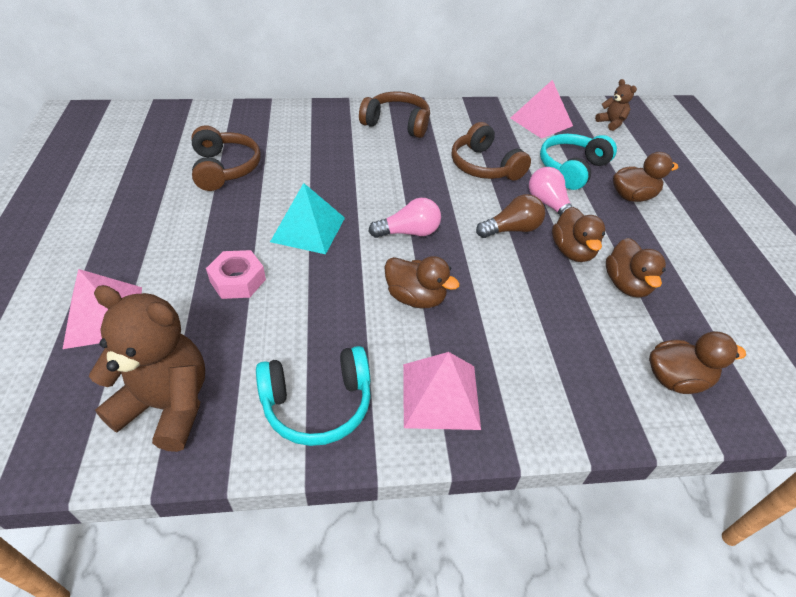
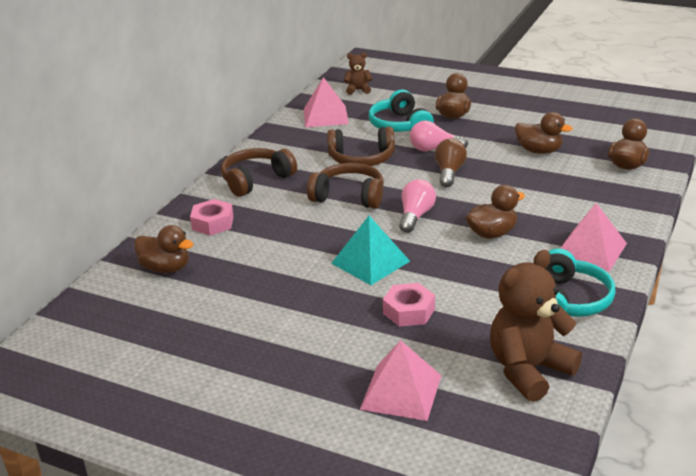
camera: 55 degrees left, 15 degrees down
(225, 168) = (233, 288): brown headphones -> brown headphones (349, 196)
(314, 126) = (212, 223): none -> pink nut
(572, 251) = (492, 158): brown duck -> brown duck (166, 268)

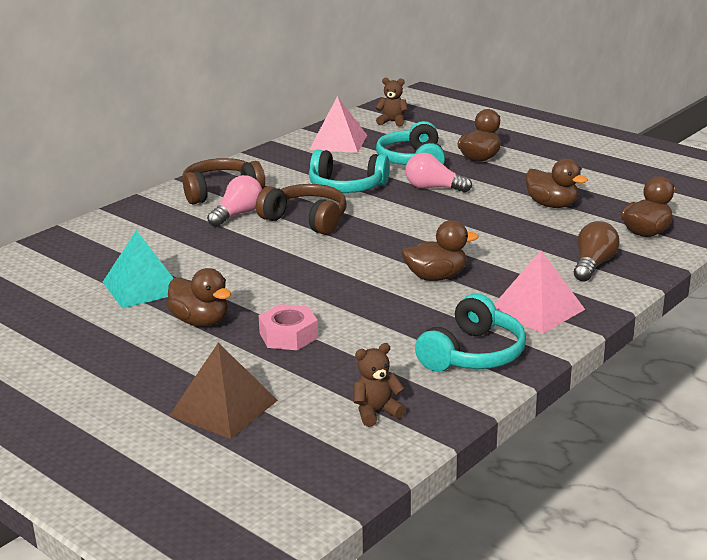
camera: 15 degrees right, 5 degrees down
(166, 268) = (71, 258): brown duck -> brown duck (201, 321)
(212, 223) = (147, 225): pink nut -> none
(361, 159) = (346, 187): brown headphones -> turquoise headphones
(370, 262) = (283, 284): turquoise pyramid -> turquoise pyramid (143, 287)
(401, 392) = (224, 407): pink pyramid -> brown pyramid
(415, 216) = (364, 248): pink light bulb -> pink light bulb (238, 214)
(449, 173) = (433, 212): brown light bulb -> brown light bulb (593, 265)
(529, 370) = (376, 412): brown teddy bear -> brown teddy bear, size x0.49

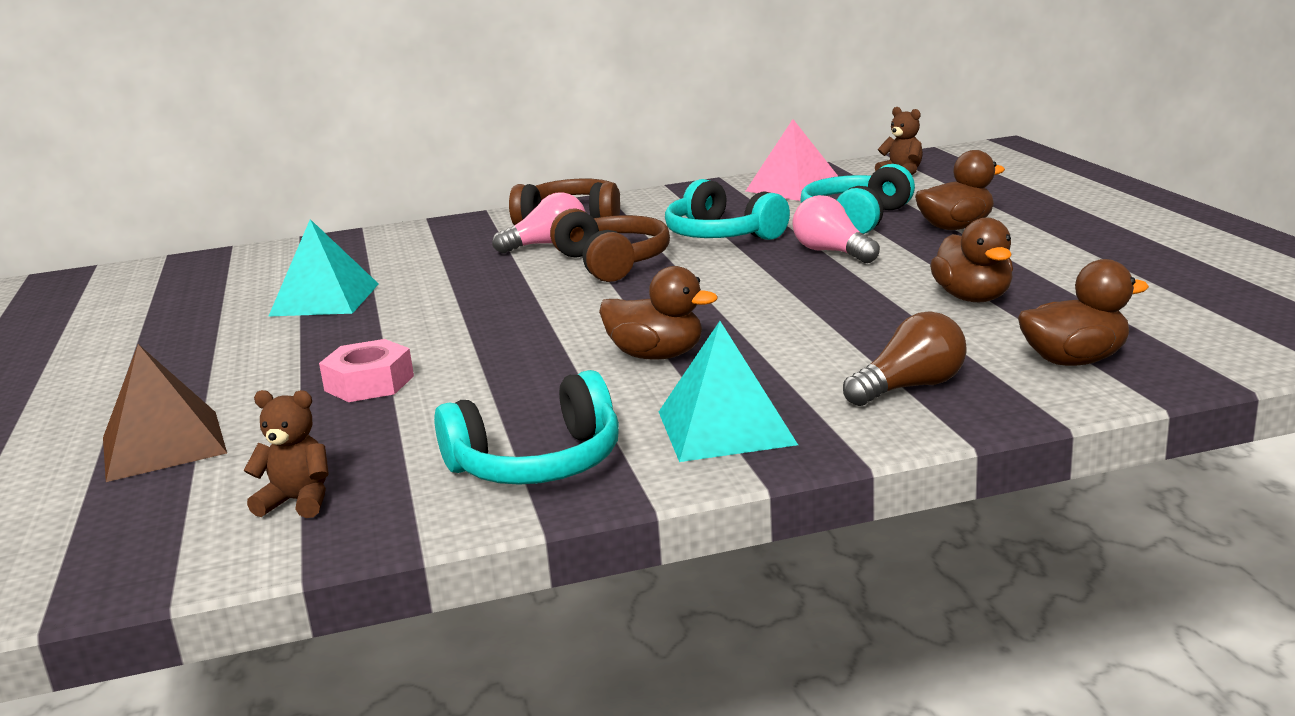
camera: 35 degrees right, 5 degrees down
(201, 321) = (312, 346): brown duck -> none
(537, 309) = (725, 427): pink pyramid -> turquoise pyramid

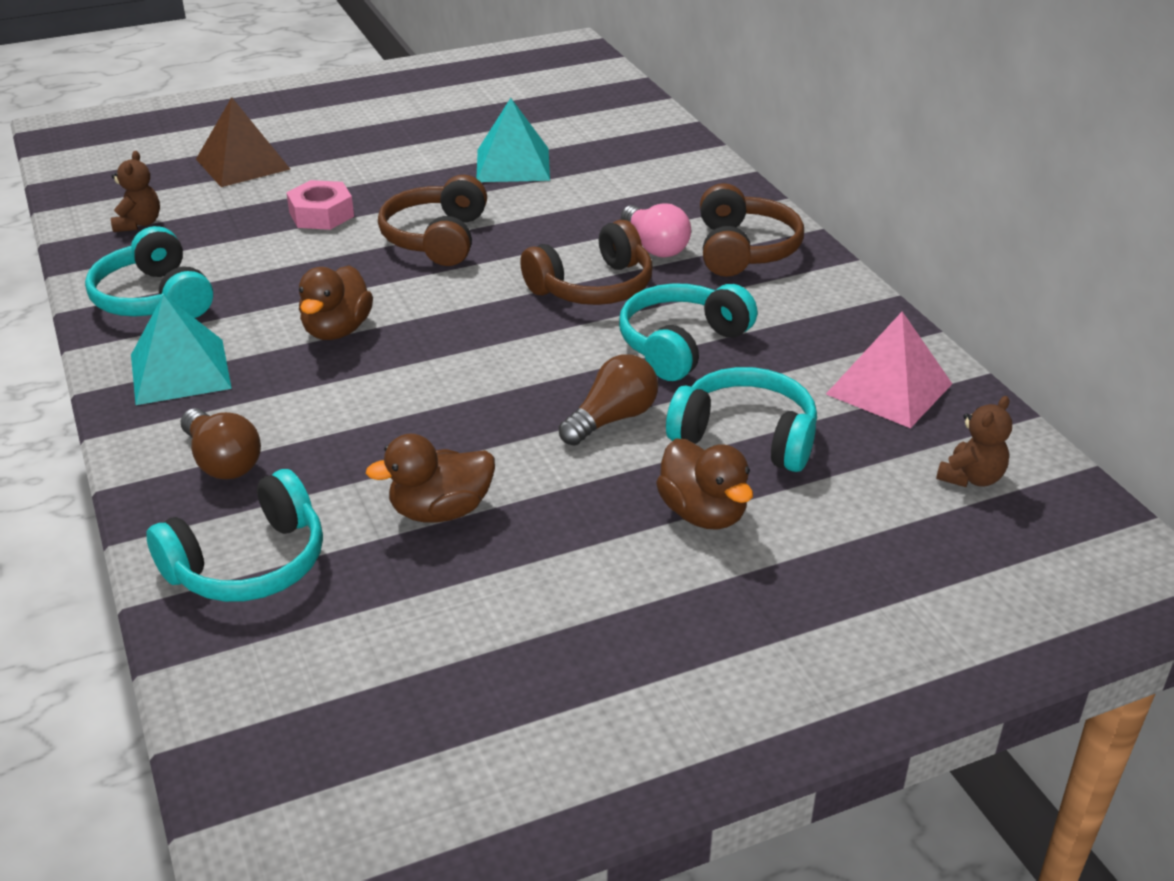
camera: 80 degrees right, 15 degrees up
(474, 324) = (437, 238): none -> brown headphones
(832, 252) = (612, 419): pink light bulb -> brown light bulb
(1074, 361) = (249, 564): brown duck -> turquoise headphones

